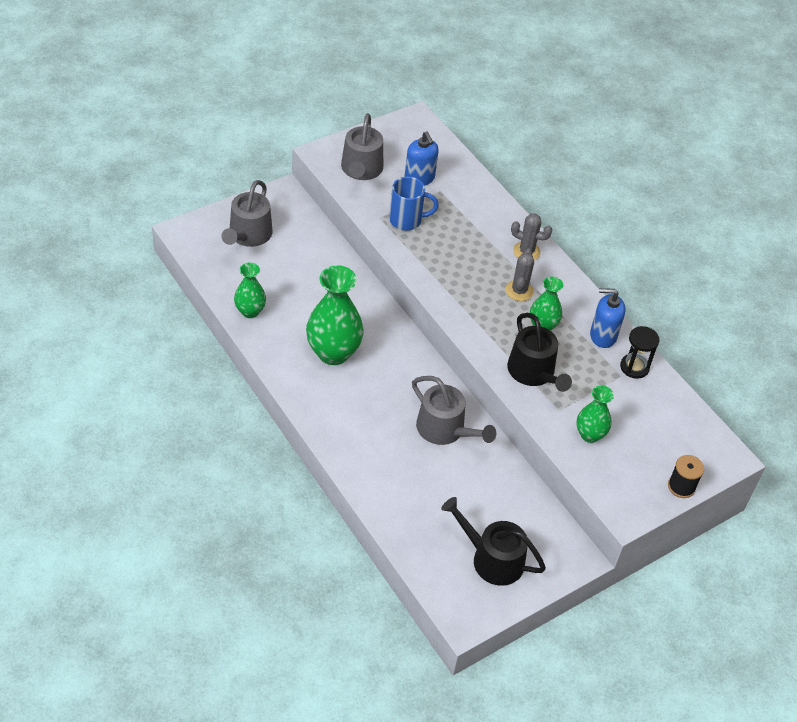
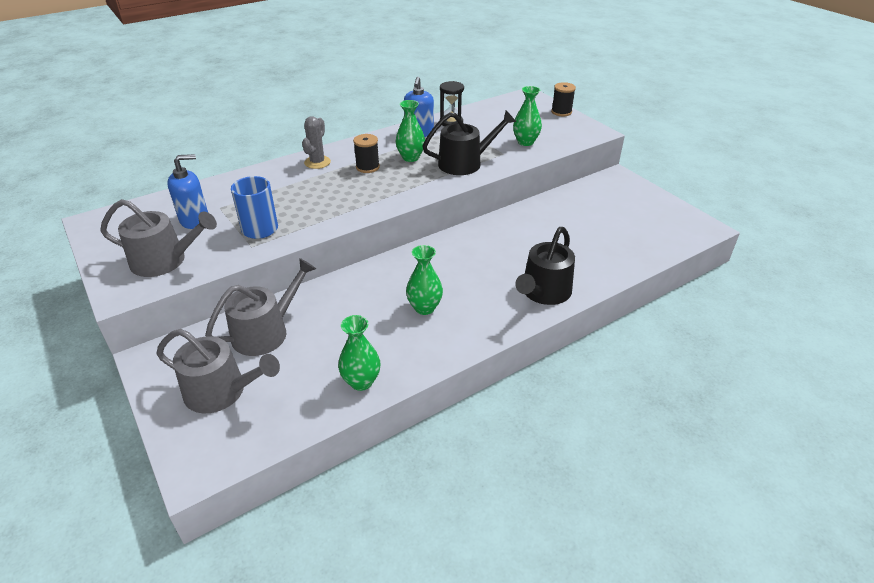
camera: 85 degrees left, 10 degrees down
(333, 353) = (424, 308): green vase -> green vase, size x0.57
(445, 429) = (511, 235): grey watering can -> grey watering can (266, 332)
(492, 559) = (639, 214): black watering can -> black watering can (544, 292)
(519, 291) = (367, 167): grey cactus -> black spool

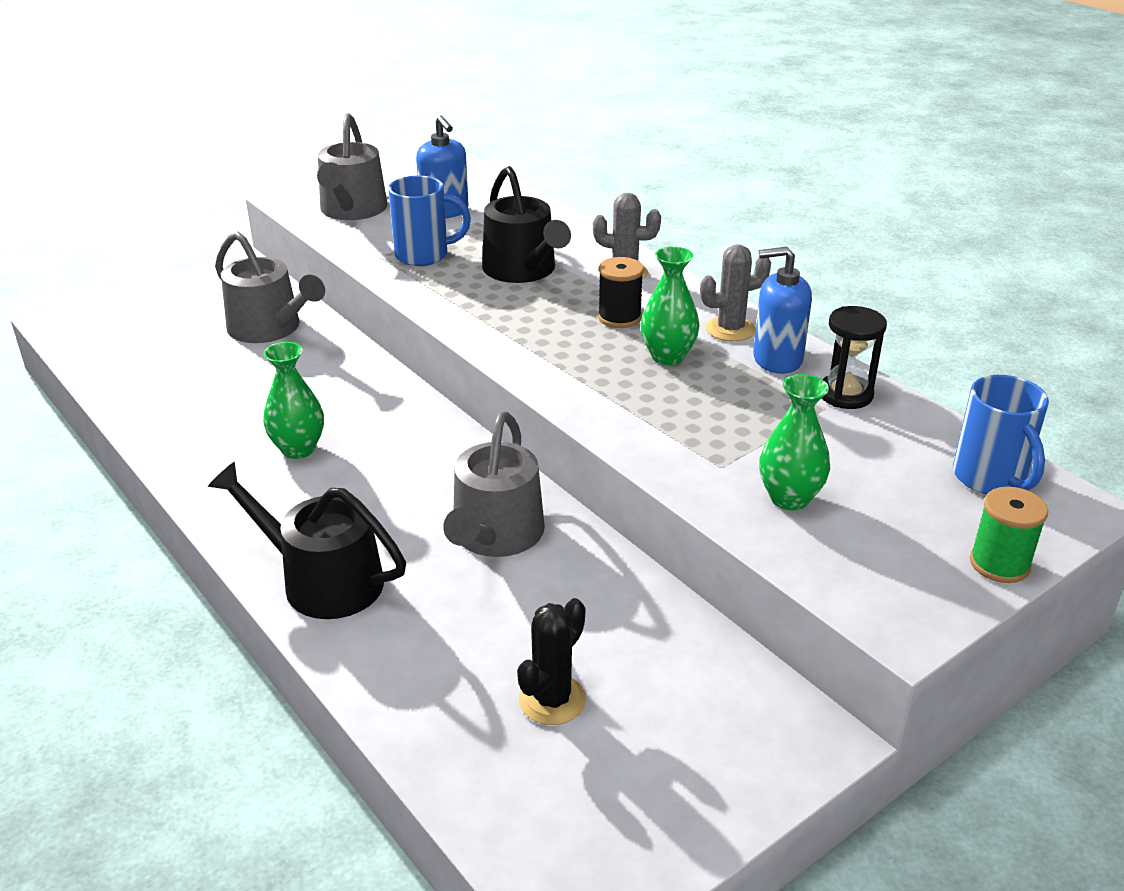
camera: 85 degrees right, 5 degrees down
(221, 391) = (170, 317): grey watering can -> grey watering can (495, 535)
(361, 382) = (154, 408): green vase -> none
(388, 140) = (730, 329): none -> grey cactus
(465, 163) = (662, 418): black watering can -> black watering can (523, 270)
(512, 105) = (990, 478): none -> blue mug
(561, 112) = (999, 564): black spool -> green spool
(611, 228) = (552, 700): none -> black cactus

